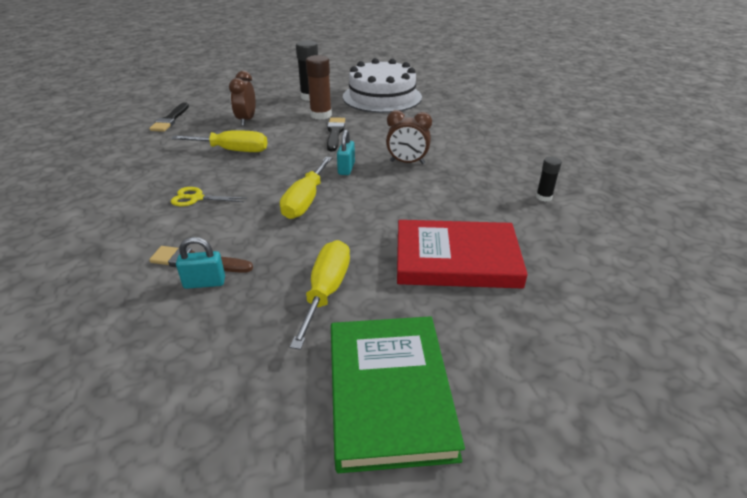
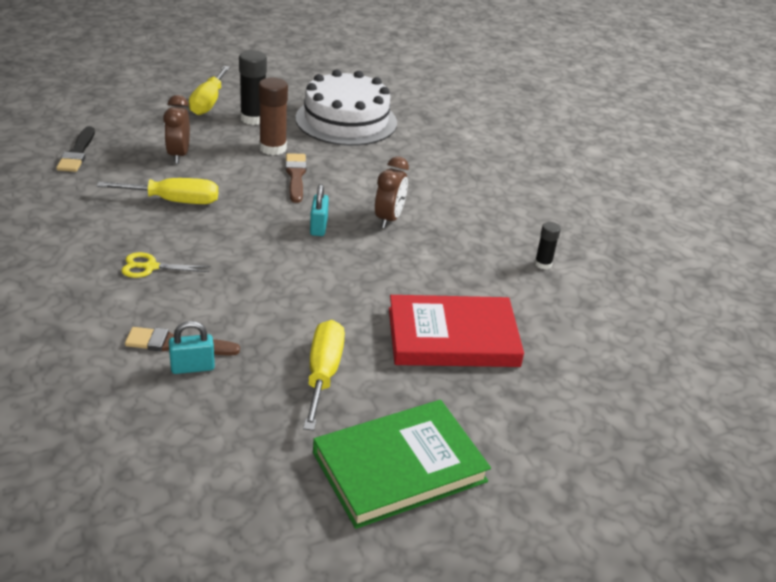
camera: 10 degrees left, 0 degrees up
(305, 201) = (279, 270): yellow screwdriver -> yellow screwdriver (208, 102)
(335, 133) = (295, 176): black brush -> brown brush
(389, 392) = (399, 467): green book -> green book turned 75 degrees clockwise
(407, 162) = (389, 219): brown clock -> brown clock turned 75 degrees counterclockwise

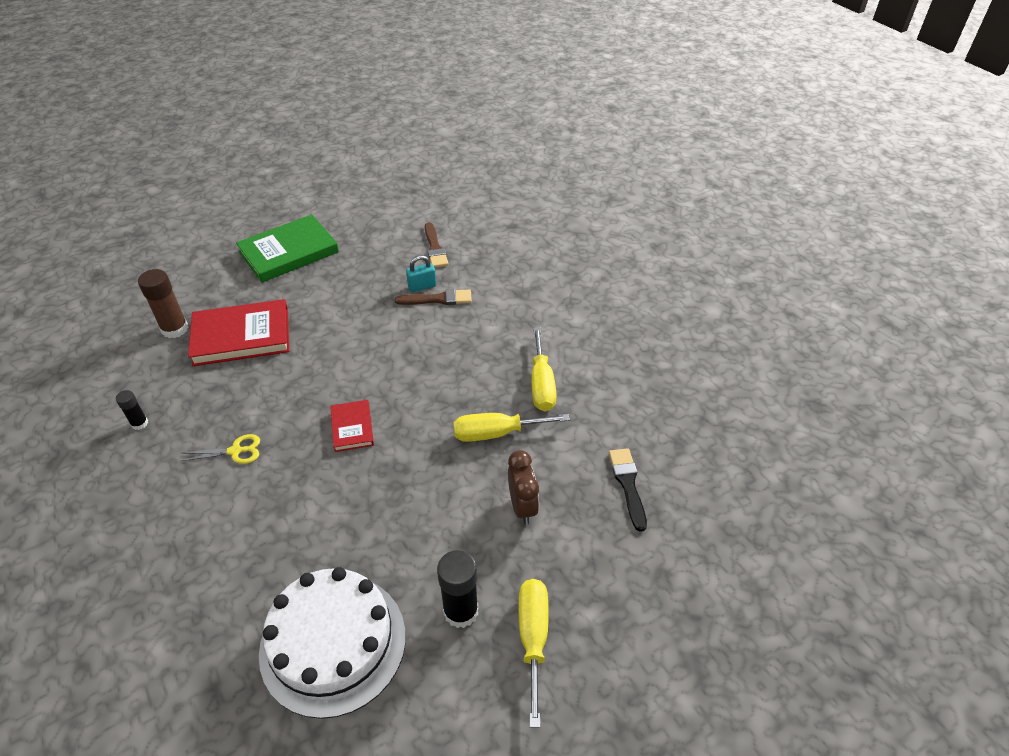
camera: 175 degrees right, 10 degrees up
(150, 267) = (483, 355): yellow scissors -> yellow scissors (235, 451)
(273, 148) = (421, 547): brown glue stick -> brown glue stick (175, 329)
(295, 176) = (385, 500): brown brush -> brown brush (435, 248)
(318, 227) = (352, 427): turquoise padlock -> red book
(323, 374) = (336, 295): yellow screwdriver -> yellow screwdriver (541, 384)
(389, 219) = (283, 453): brown clock -> none

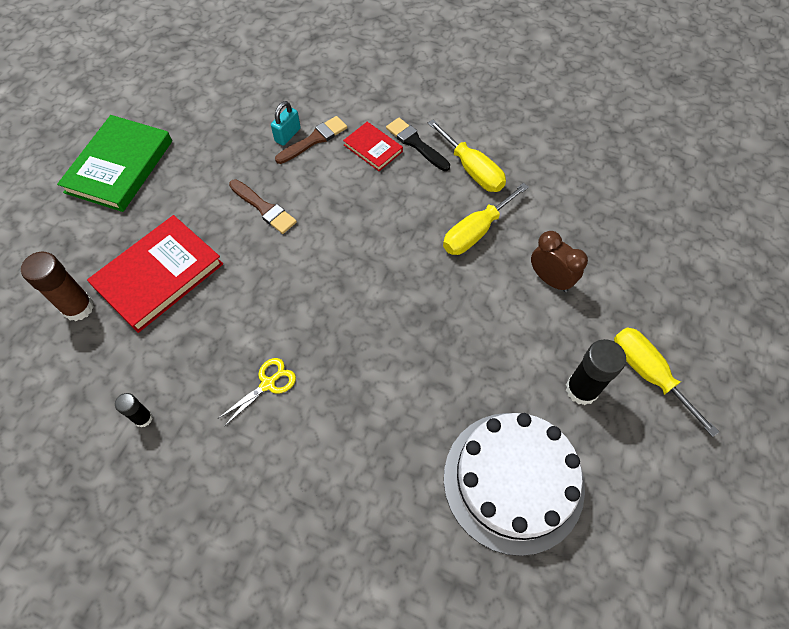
camera: 35 degrees left, 15 degrees up
(352, 427) = (352, 298): red book -> red book (373, 148)
(435, 248) = (263, 92): brown brush -> brown brush (264, 208)
(628, 484) = (607, 215): black brush -> black brush (416, 143)

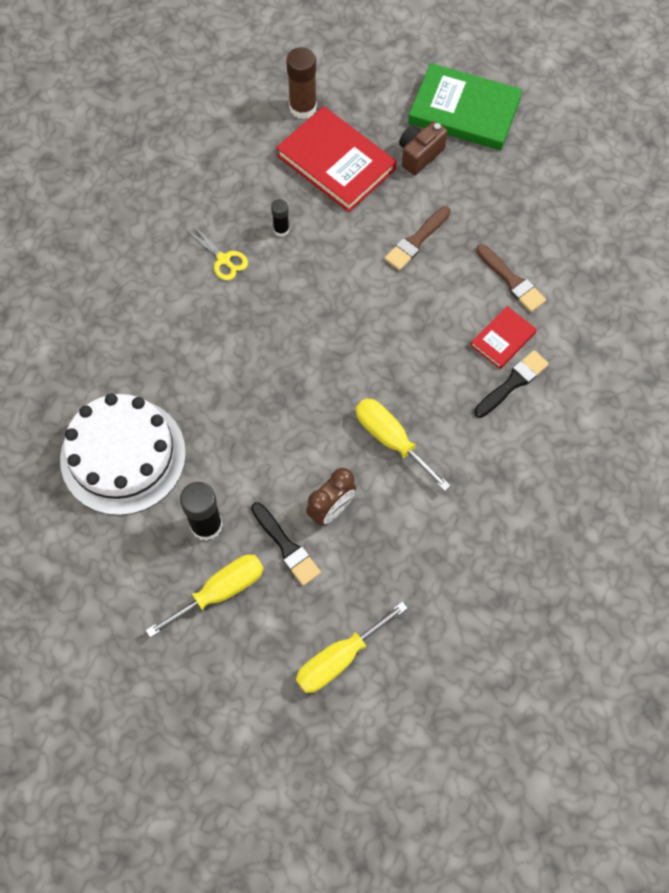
camera: 90 degrees right, 5 degrees up
(143, 418) = (197, 172): black glue stick -> black glue stick (281, 229)
(164, 203) = (419, 155): none -> brown camera
(287, 135) = (517, 255): turquoise padlock -> none
(472, 170) = (477, 441): yellow screwdriver -> yellow screwdriver (339, 659)
(592, 316) = (286, 546): none -> black brush

